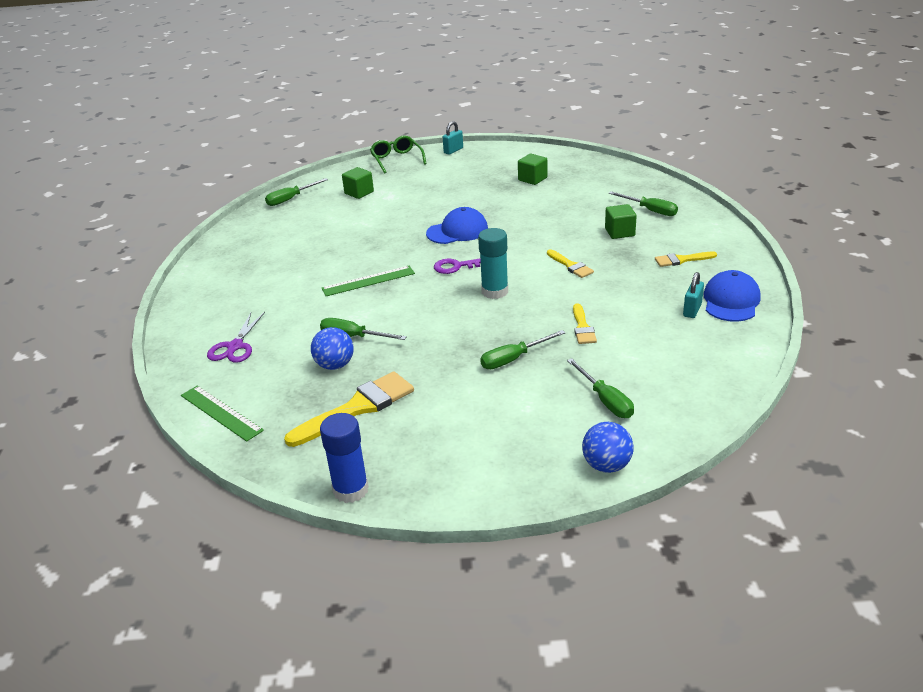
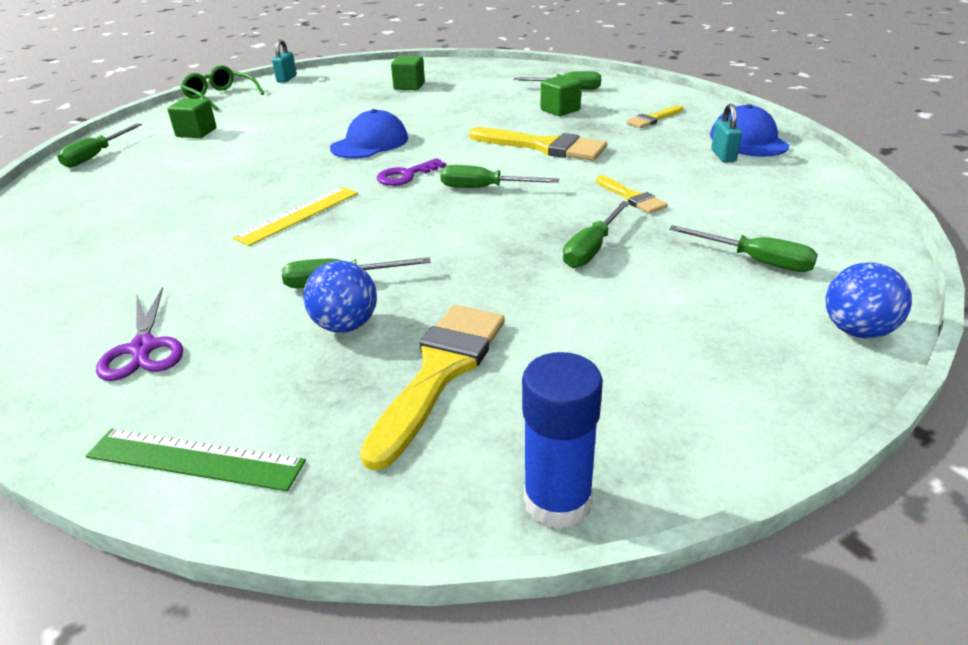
camera: 30 degrees left, 0 degrees up
(368, 281) = (299, 215): green ruler -> yellow ruler
(495, 291) = (484, 188): turquoise glue stick -> green screwdriver
(570, 266) = (544, 146): yellow brush -> yellow brush, size x1.83

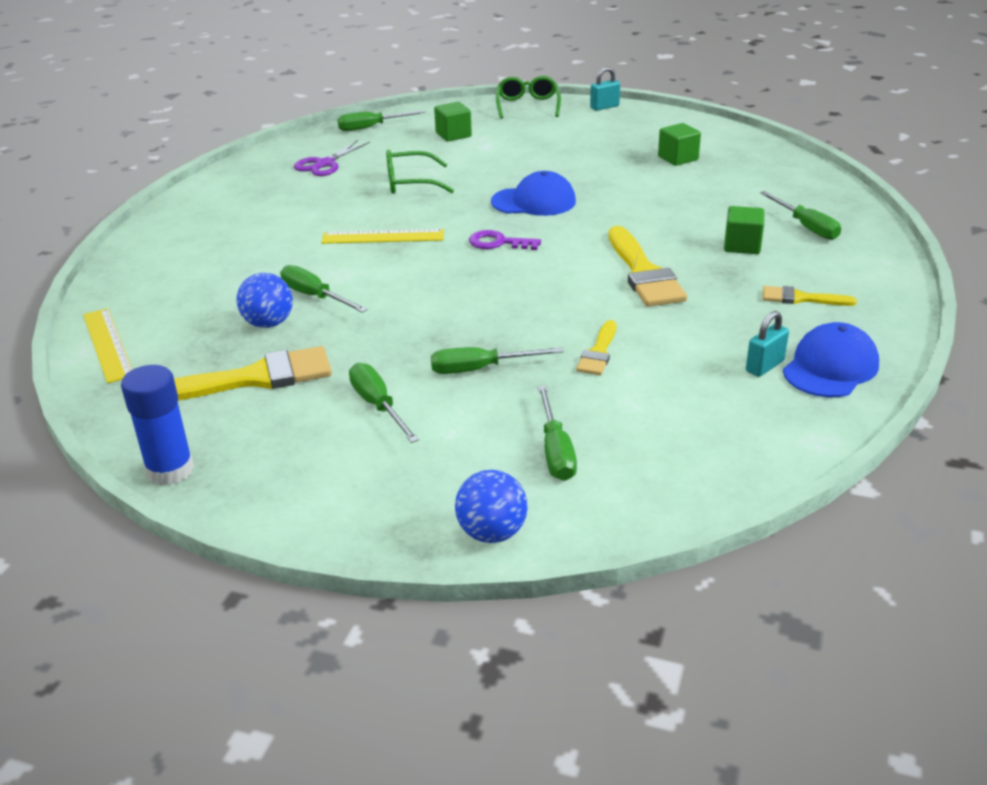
camera: 50 degrees right, 0 degrees up
(143, 348) = (181, 276): purple scissors -> purple scissors (325, 164)
(194, 459) = (107, 344): green ruler -> yellow ruler
(233, 173) = (410, 183): none -> green glasses
(484, 188) = (522, 283): green screwdriver -> green screwdriver (378, 405)

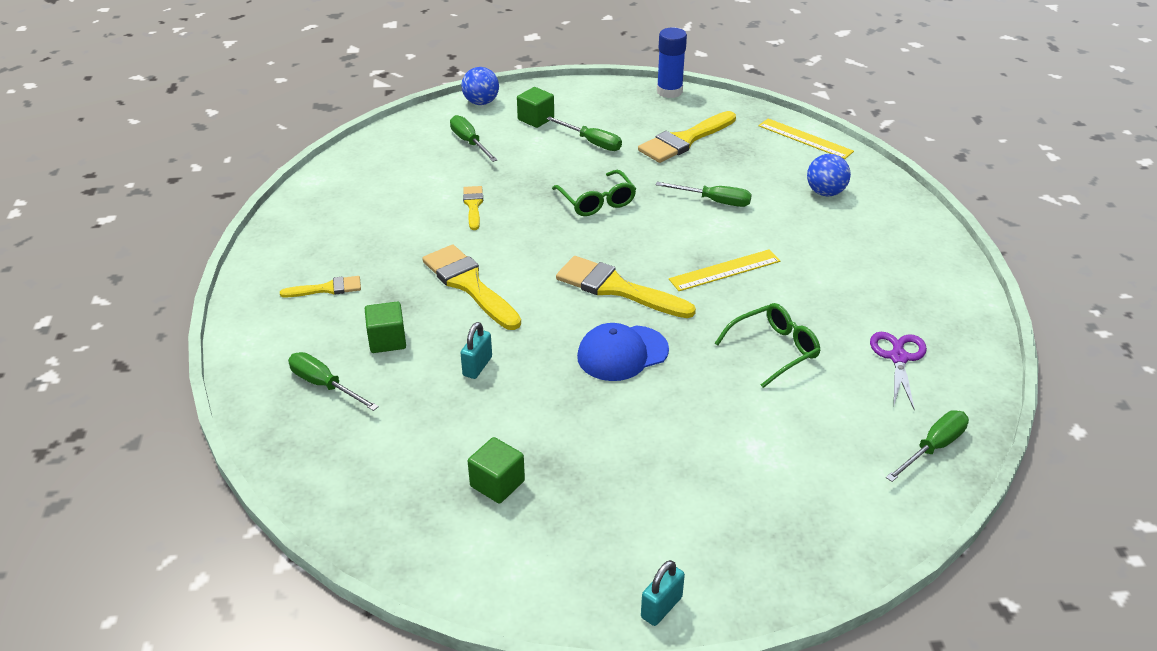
camera: 155 degrees right, 5 degrees up
(268, 323) = (721, 174): blue ball -> blue ball (825, 192)
(453, 135) = (814, 460): green cube -> green cube (536, 119)
(480, 369) = (547, 177): green screwdriver -> none
(498, 243) = (616, 288): purple key -> yellow brush
(527, 105) = (780, 576): green glasses -> green glasses (597, 201)
(764, 366) = (352, 221): turquoise padlock -> turquoise padlock (477, 366)
(830, 367) = (304, 231): blue cap -> none

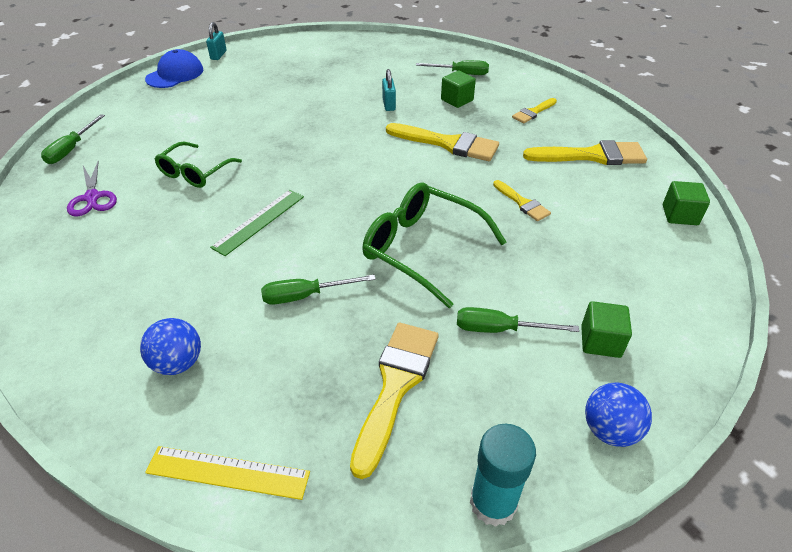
camera: 150 degrees right, 5 degrees up
(469, 142) = (619, 272): green screwdriver -> none
(481, 102) = (693, 342): blue ball -> blue ball (609, 430)
(497, 483) = (327, 67): green cube -> green cube (680, 215)
(597, 201) = (422, 249): green glasses -> green glasses, size x1.55
(616, 288) = (340, 176): yellow brush -> yellow brush (592, 156)
(622, 353) = (304, 138): blue cap -> blue cap (175, 74)
(669, 91) = (493, 503): blue glue stick -> turquoise glue stick
(724, 270) = (259, 221): yellow ruler -> green ruler

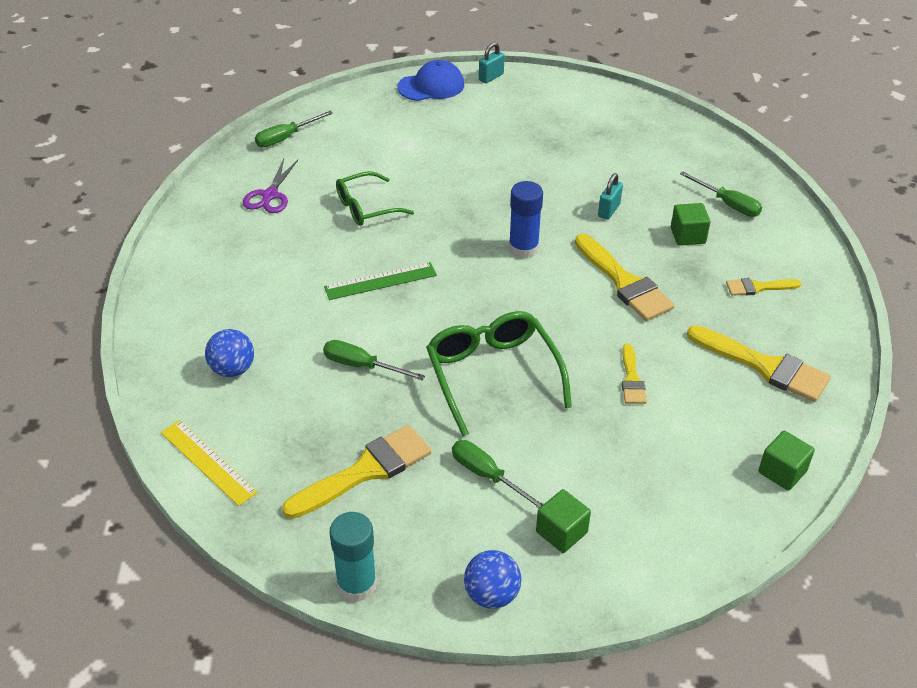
camera: 35 degrees right, 0 degrees up
(353, 151) = (523, 248): none -> blue glue stick

